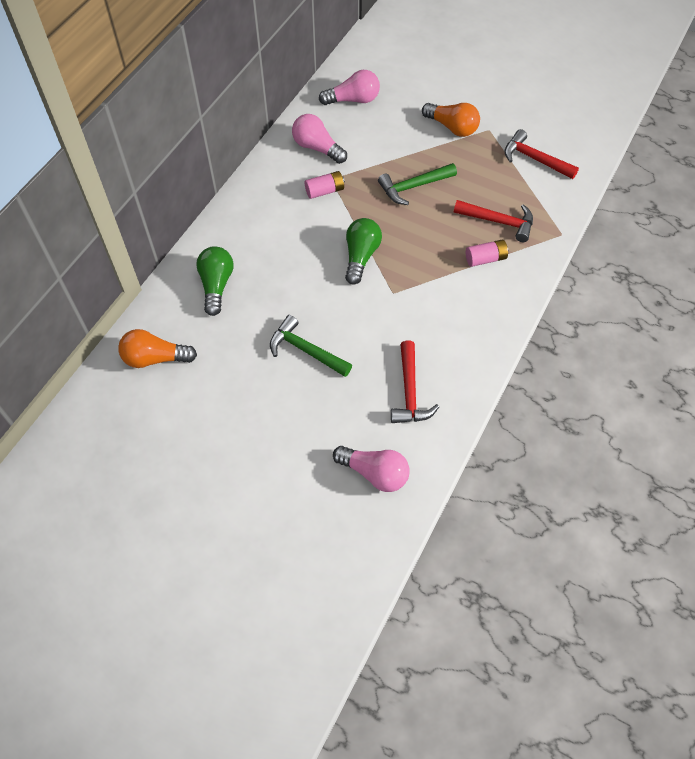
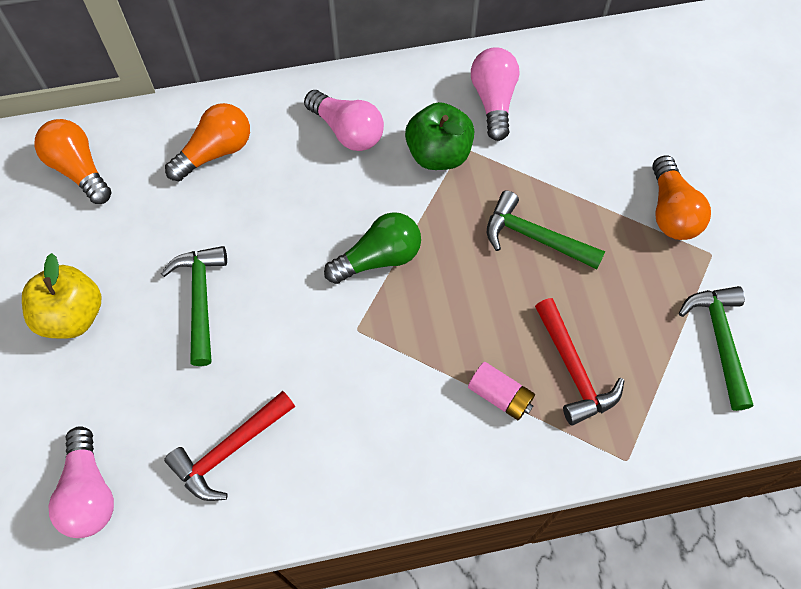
camera: 50 degrees right, 5 degrees up
(216, 285) = (215, 152): green light bulb -> orange light bulb
(254, 418) = (72, 315): none -> yellow apple
(325, 191) = (438, 154): pink battery -> green apple
(353, 100) = (602, 82): pink light bulb -> pink light bulb (347, 131)
(535, 159) = (720, 340): red hammer -> green hammer

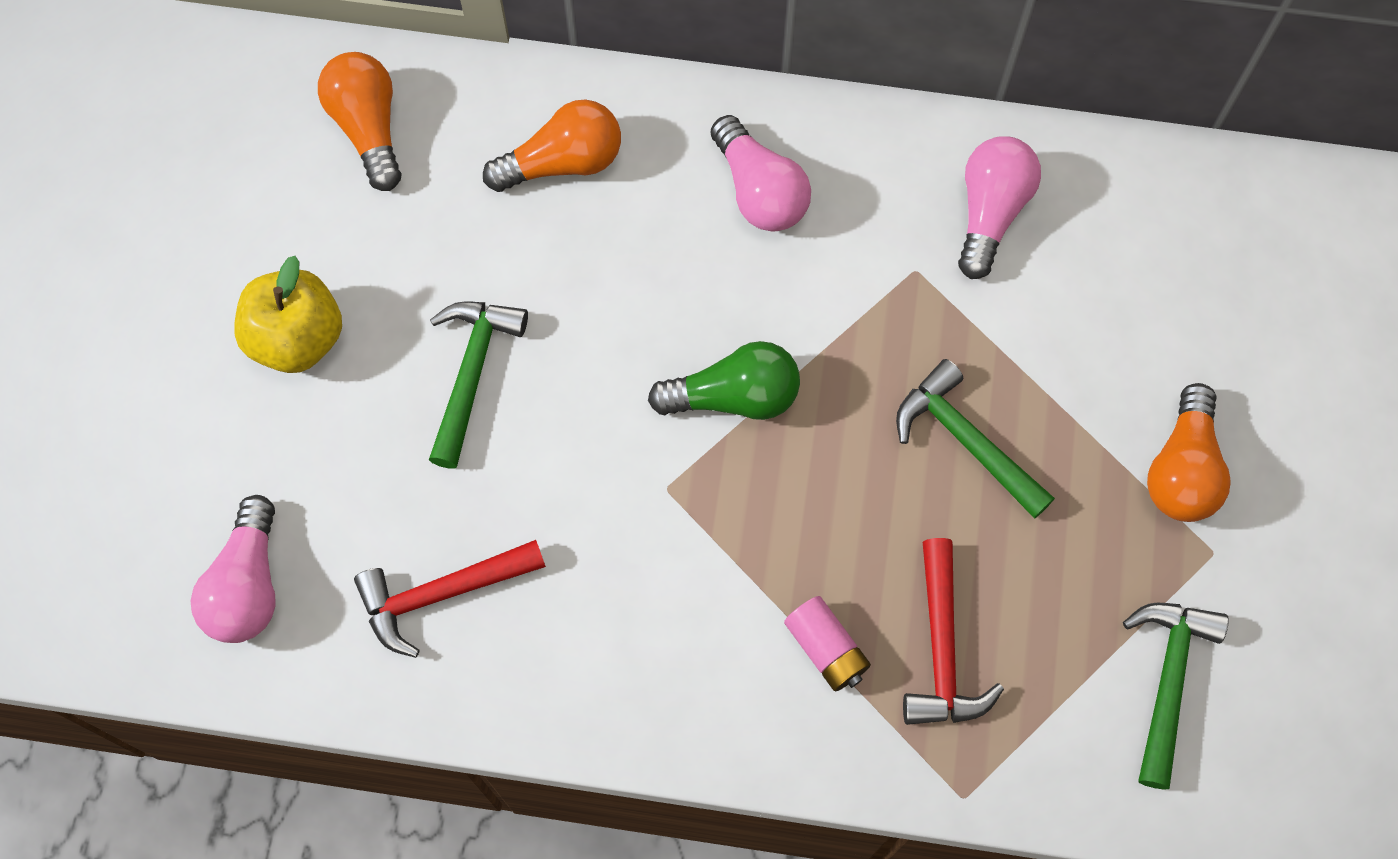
camera: 20 degrees right, 5 degrees up
(438, 154) = (877, 269): green apple -> none

